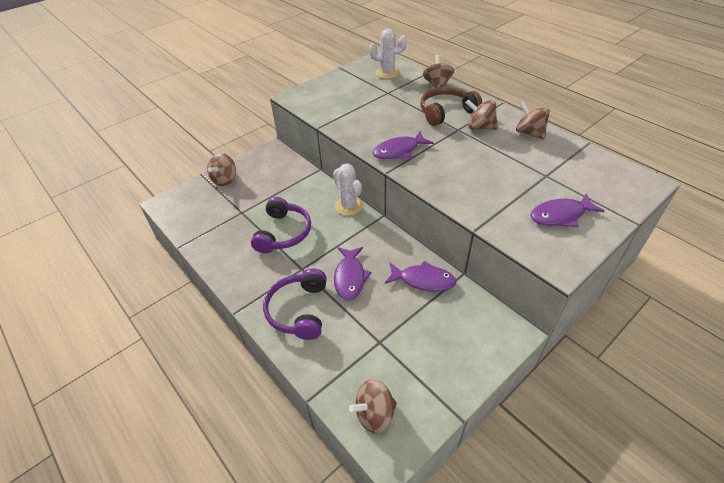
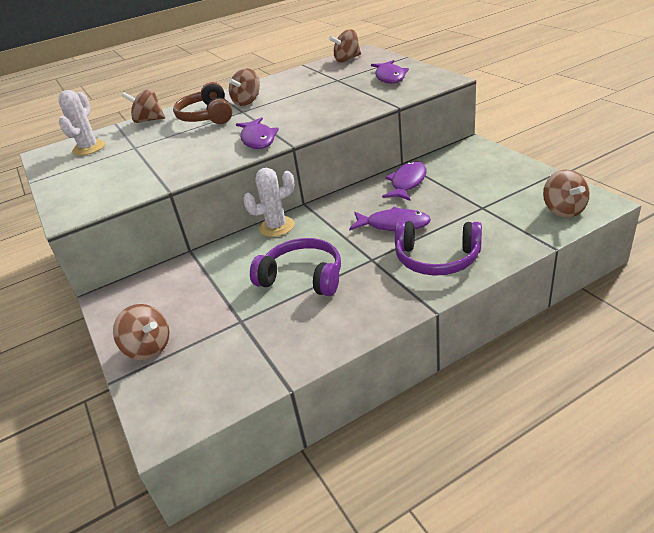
camera: 75 degrees left, 10 degrees down
(529, 133) = (273, 83): brown spinning top -> brown spinning top (347, 59)

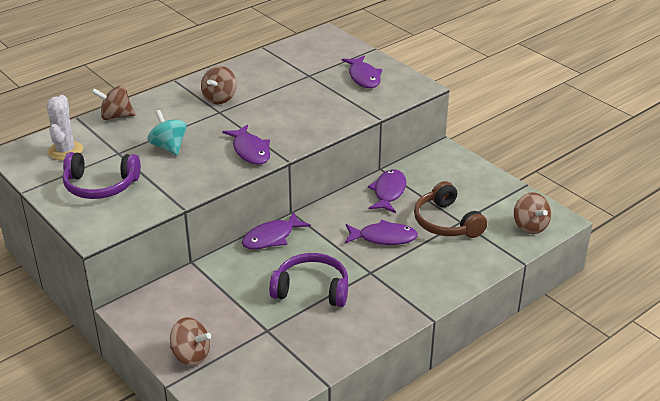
camera: 15 degrees left, 0 degrees up
(182, 140) = (169, 147): none -> turquoise spinning top
(207, 116) = (182, 116): brown headphones -> brown headphones (446, 222)
(276, 227) = (271, 237): white cactus -> purple fish
(347, 59) = (311, 45): brown spinning top -> none
(437, 259) = (427, 272): purple headphones -> purple headphones (100, 185)

